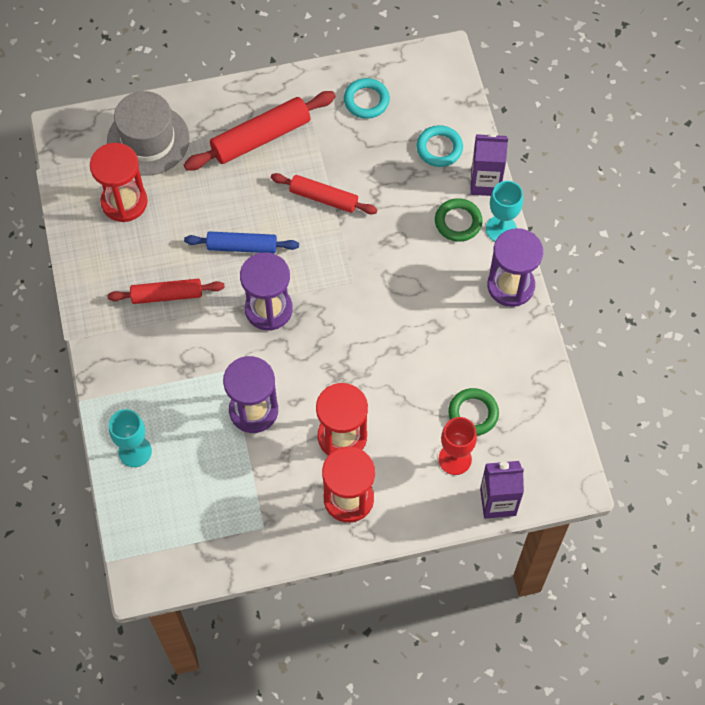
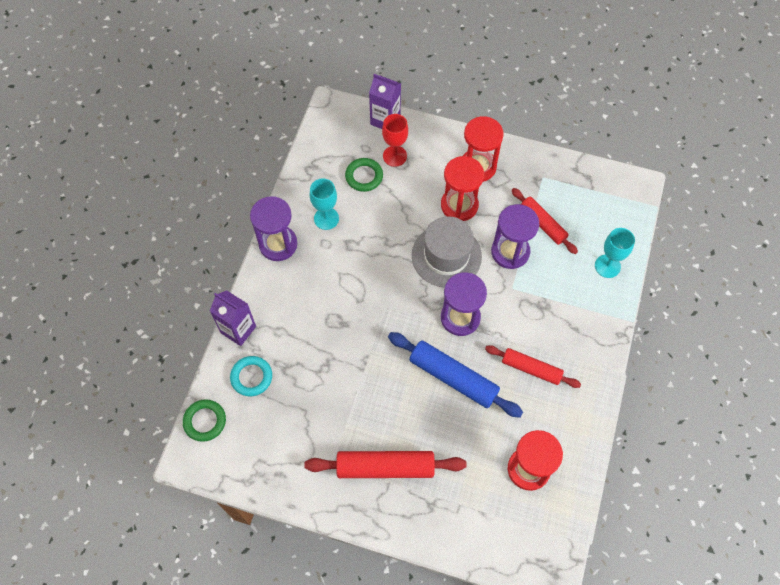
camera: 150 degrees left, 0 degrees up
(148, 140) = (481, 519): grey hat -> grey hat (446, 256)
(242, 246) = (453, 378): blue rolling pin -> blue rolling pin, size x1.52
(323, 198) = (367, 384): red rolling pin -> red rolling pin (542, 224)
(366, 100) = (279, 453): turquoise ring -> none
(458, 222) = (280, 310): green ring -> green ring (205, 421)
(501, 229) = (254, 288): turquoise goblet -> turquoise goblet (326, 218)

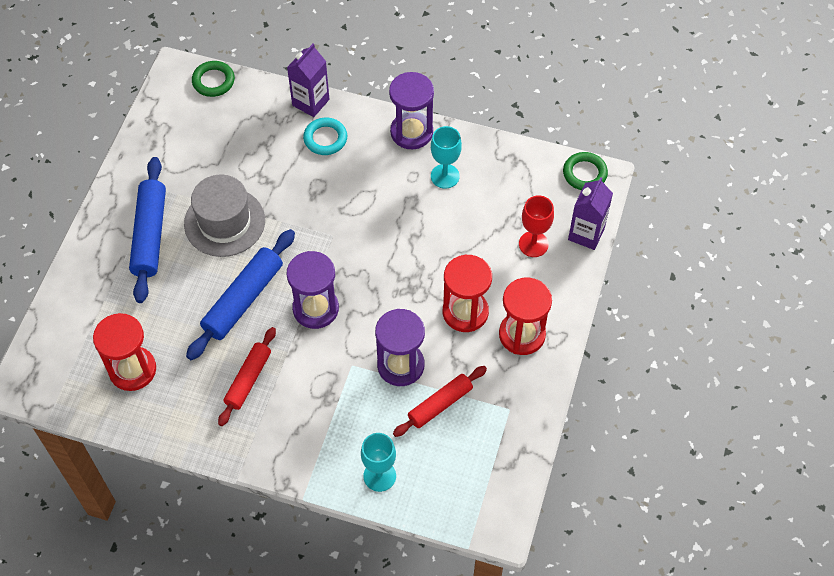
camera: 90 degrees right, 5 degrees down
(251, 377) = (257, 116): turquoise ring -> turquoise ring (325, 138)
(364, 176) = (503, 212): green ring -> green ring (584, 173)
(385, 467) = (150, 235): red rolling pin -> blue rolling pin
(446, 256) = (396, 296): grey hat -> grey hat (224, 222)

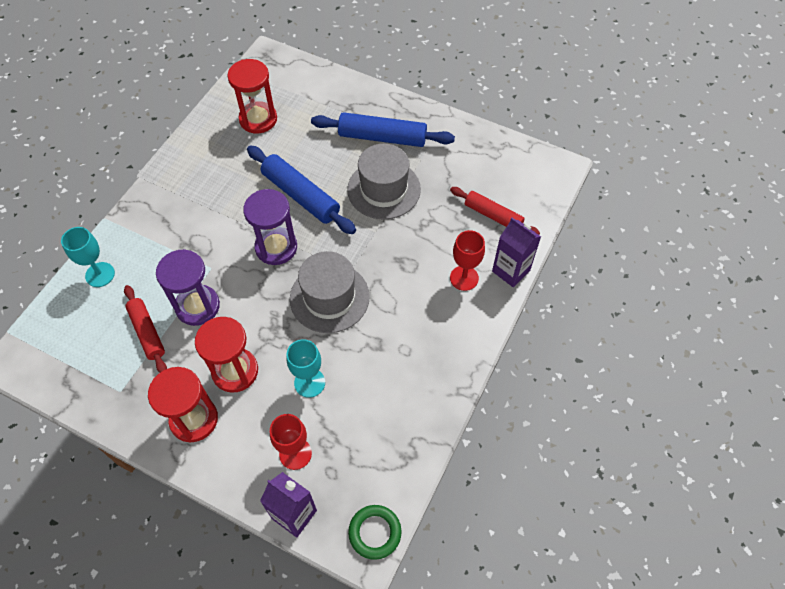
camera: 100 degrees right, 0 degrees up
(213, 81) = (545, 194): green ring -> none
(248, 379) = (223, 192): red rolling pin -> red rolling pin (493, 216)
(325, 138) = (464, 278): turquoise ring -> red goblet
(368, 248) = (329, 297): none -> grey hat
(411, 132) = (460, 357): purple hourglass -> none
(445, 176) = (399, 380): turquoise goblet -> turquoise goblet (309, 383)

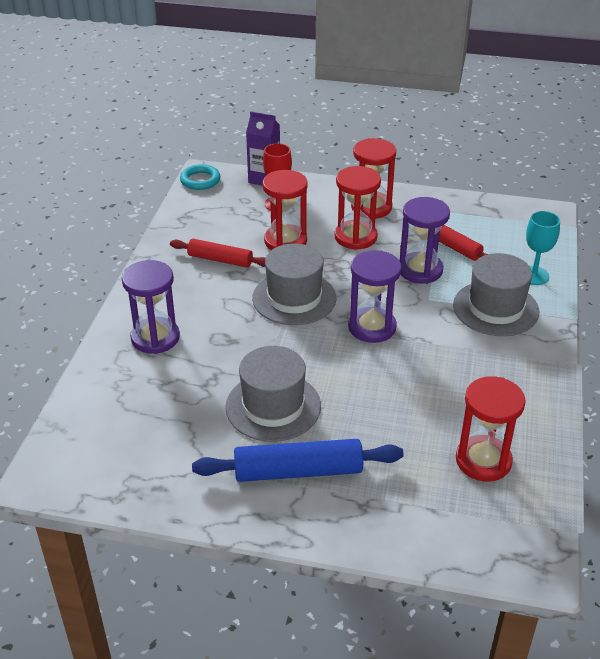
camera: 165 degrees right, 20 degrees down
(161, 244) = (495, 308): none -> grey hat
(301, 195) = (372, 380): blue rolling pin -> none
(309, 383) = (285, 241): turquoise goblet -> red hourglass
(375, 532) = (200, 180): green ring -> turquoise ring
(464, 278) = (155, 338): red goblet -> purple hourglass
(493, 216) = (128, 403): red rolling pin -> red rolling pin (220, 260)
(511, 271) = (102, 353): purple carton -> none

